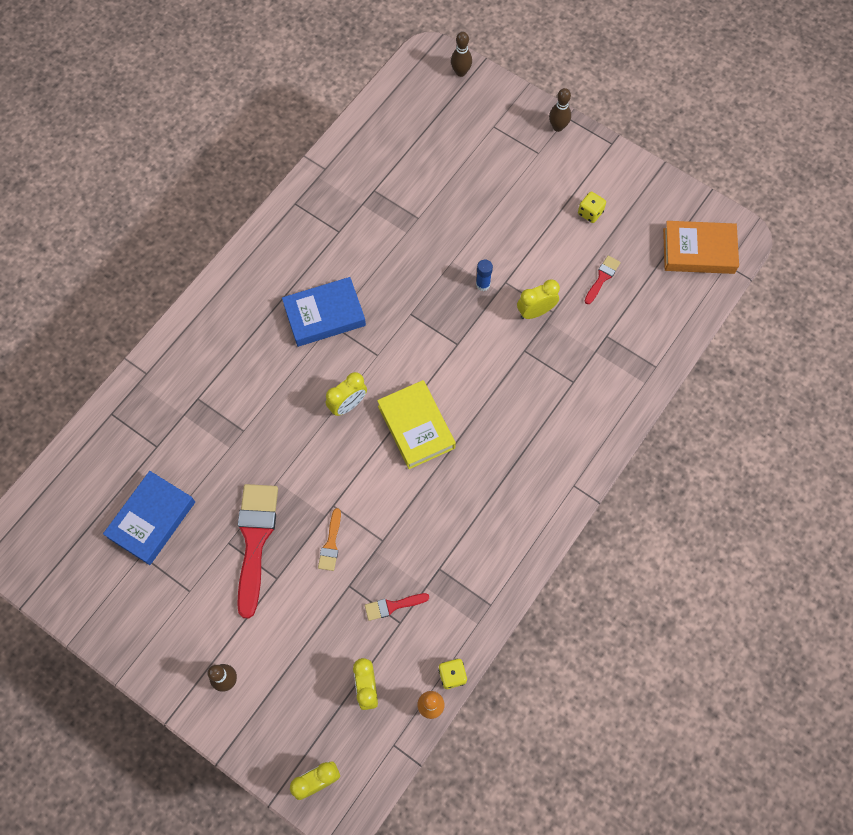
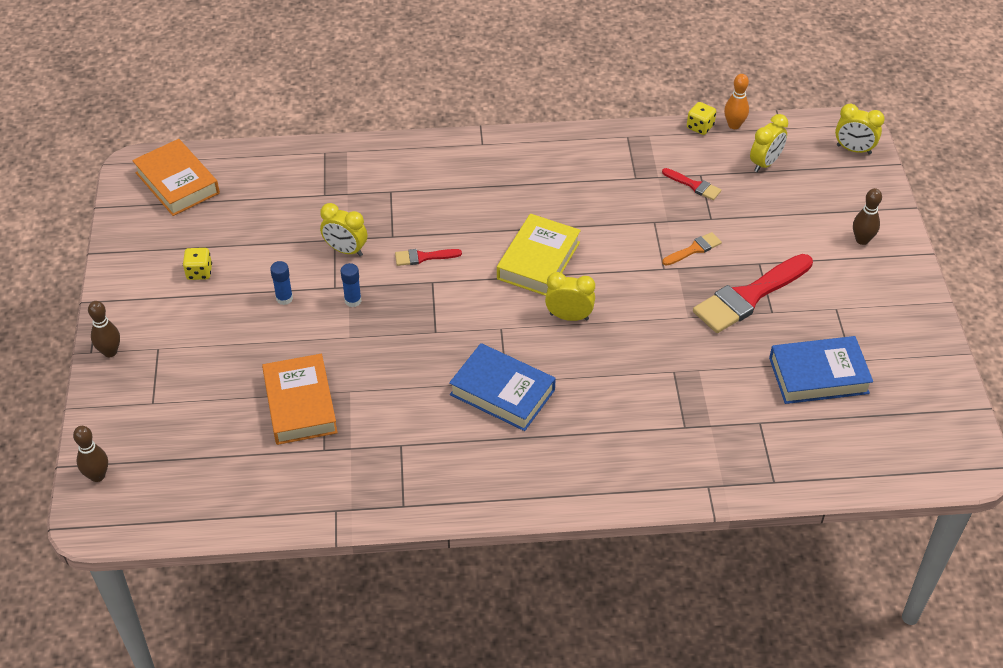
camera: 130 degrees left, 20 degrees down
(420, 199) = (300, 404): none -> orange book
(521, 246) = (284, 298): none -> blue glue stick
(602, 278) = (266, 227): red brush -> red brush (423, 257)

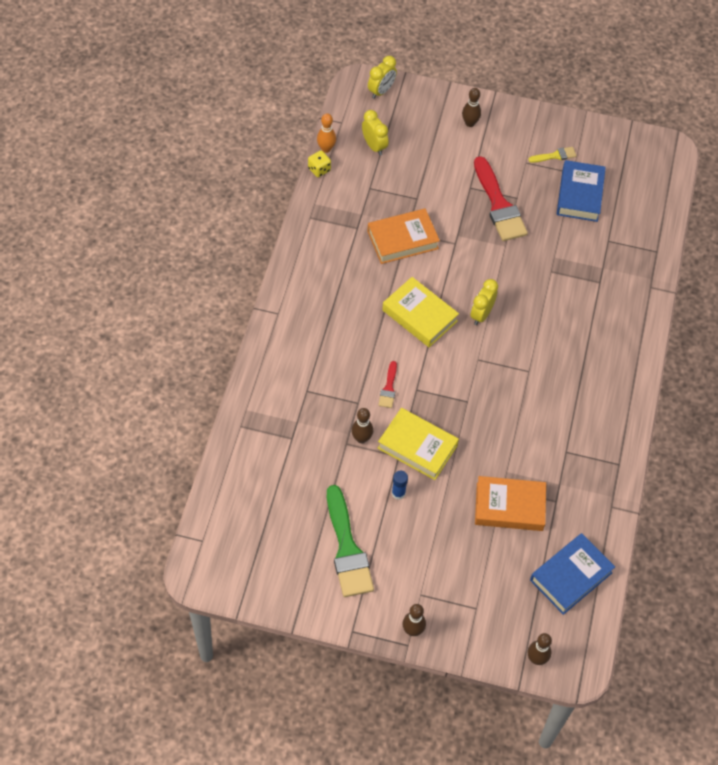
camera: 75 degrees left, 10 degrees up
(177, 183) = (232, 545): orange book -> orange book (402, 240)
(199, 272) = (347, 548): yellow dice -> green brush
(345, 250) = (361, 438): yellow clock -> brown bowling pin
(353, 300) = (417, 447): blue glue stick -> yellow book
(502, 392) = (538, 376): blue book -> blue book (571, 576)
(694, 185) = (379, 196): red brush -> none
(694, 249) = (443, 219): orange brush -> none
(867, 336) = (555, 156): none -> yellow brush

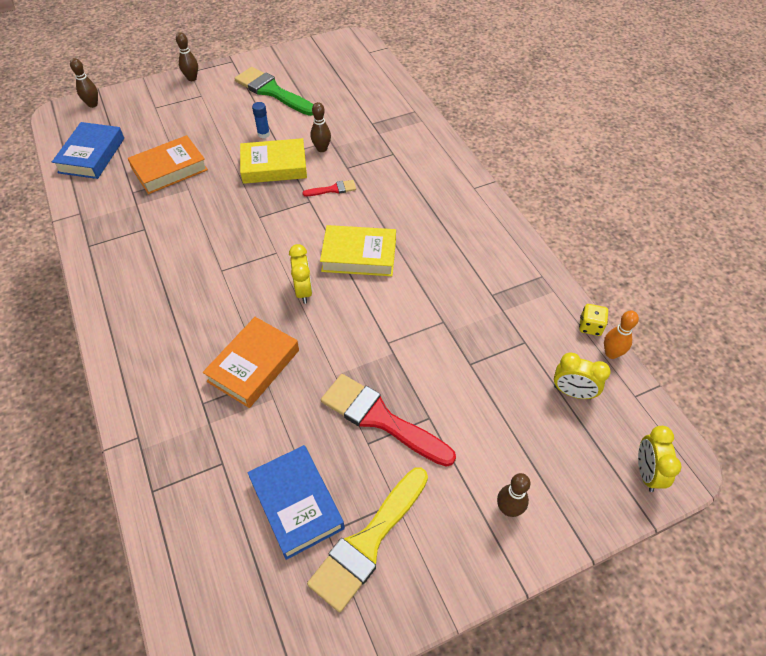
camera: 145 degrees right, 5 degrees down
(388, 388) = (333, 189): red brush -> red brush turned 105 degrees clockwise
(402, 240) = (440, 311): orange book -> orange book (253, 365)
(555, 156) = (368, 542): yellow brush -> yellow brush, size x2.12

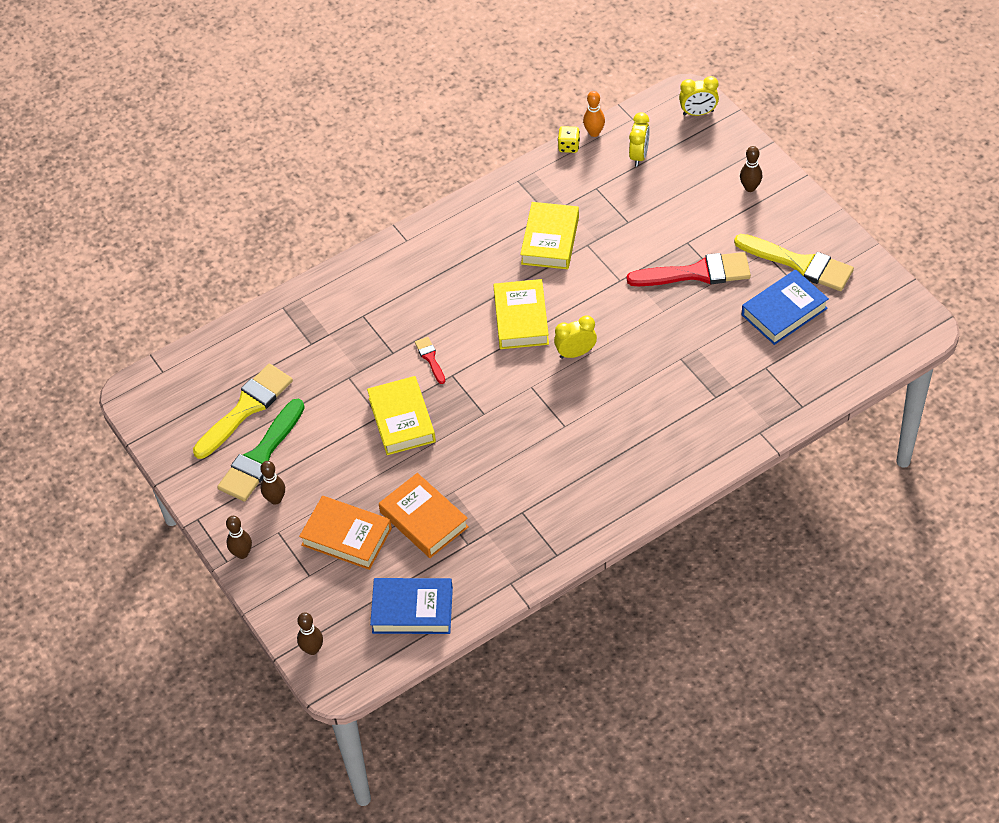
camera: 95 degrees left, 0 degrees up
(253, 365) = (668, 370): orange book -> orange book (346, 536)
(263, 134) = (346, 444): blue glue stick -> none
(320, 87) = (246, 408): none -> yellow brush
(322, 149) = (364, 382): brown bowling pin -> brown bowling pin (275, 499)
(380, 419) = (697, 273): red brush -> red brush turned 120 degrees counterclockwise
(455, 291) = (550, 240): none -> yellow book

